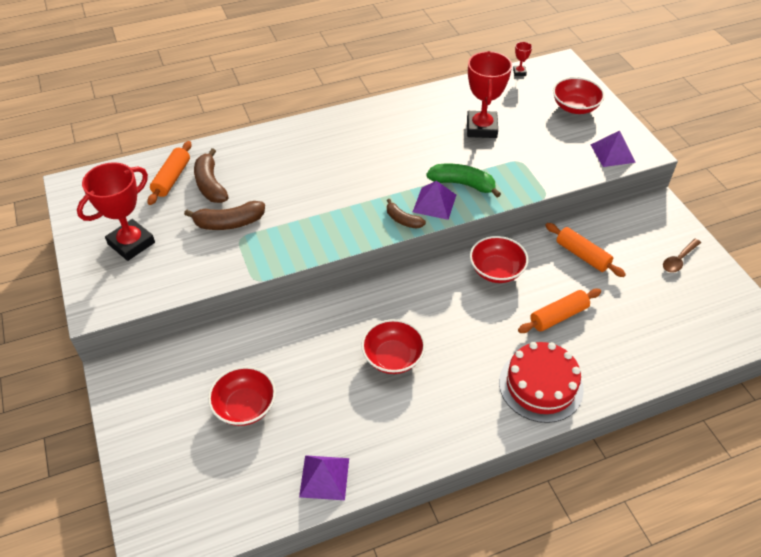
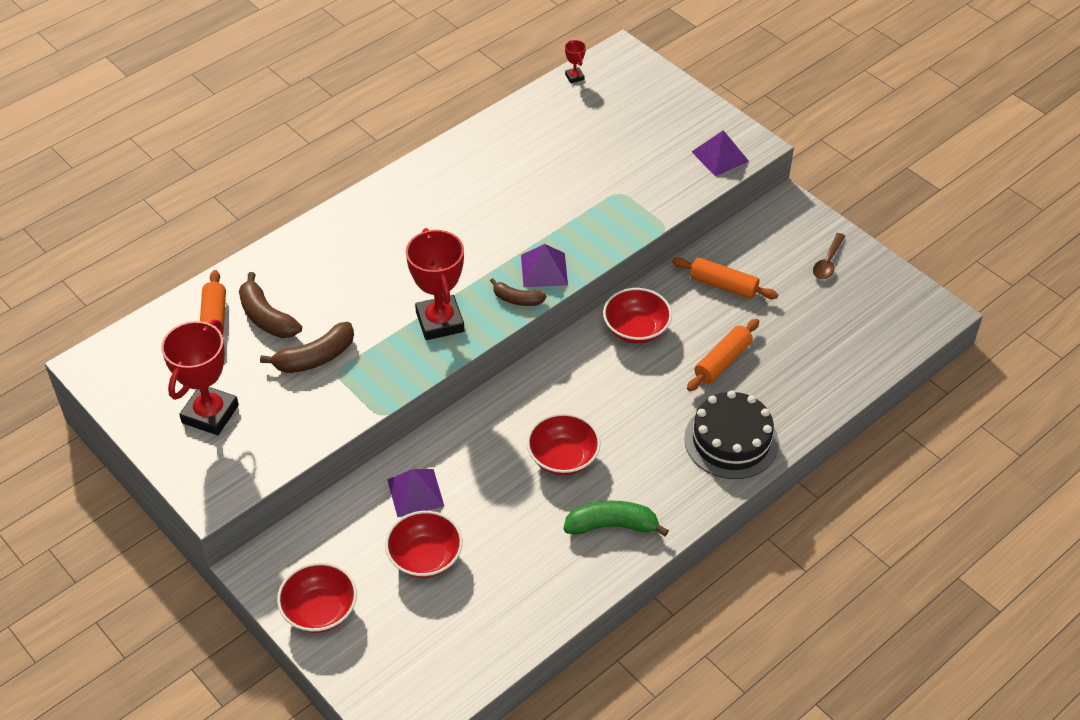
camera: 20 degrees left, 0 degrees up
(324, 477) = (546, 601): purple pyramid -> purple pyramid (415, 492)
(463, 184) = (566, 238): green banana -> green banana (612, 526)
(481, 128) = (559, 162): red trophy -> red trophy (440, 322)
(540, 385) = (731, 440): red cake -> black cake
(575, 107) = (657, 108): red bowl -> red bowl (320, 611)

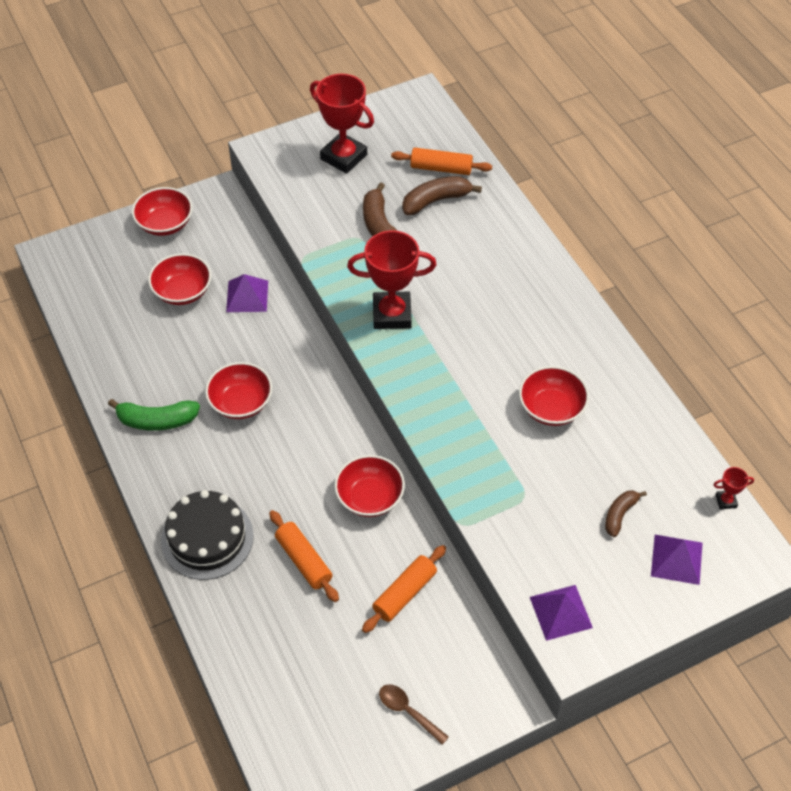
camera: 105 degrees right, 5 degrees up
(517, 299) = (401, 376): brown banana -> brown banana (620, 514)
(518, 189) = (551, 408): none -> red bowl
(544, 270) = (432, 405): purple pyramid -> purple pyramid (676, 559)
(612, 526) = (156, 420): green banana -> green banana turned 75 degrees clockwise

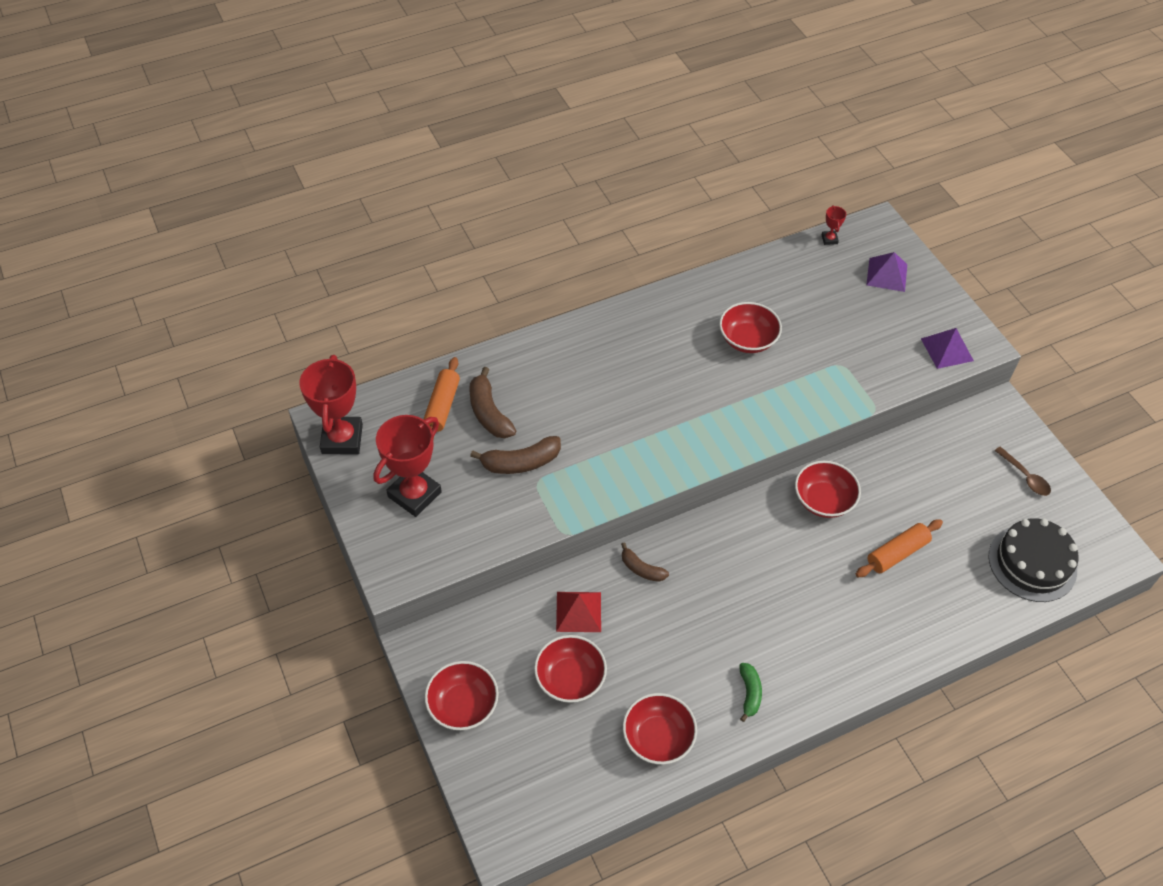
camera: 90 degrees left, 0 degrees up
(156, 420) = (749, 693): green banana -> green banana, size x0.63
(207, 538) = (884, 636): black cake -> black cake (1032, 563)
(241, 402) = (721, 612): red bowl -> red bowl (658, 738)
(247, 296) = (578, 611): purple pyramid -> red pyramid
(392, 314) = (641, 455): red trophy -> red trophy (342, 439)
(404, 593) = (917, 476): orange rolling pin -> none
(408, 711) = (1025, 476): brown spoon -> brown spoon turned 75 degrees counterclockwise
(620, 514) = (851, 304): brown banana -> brown banana (641, 569)

